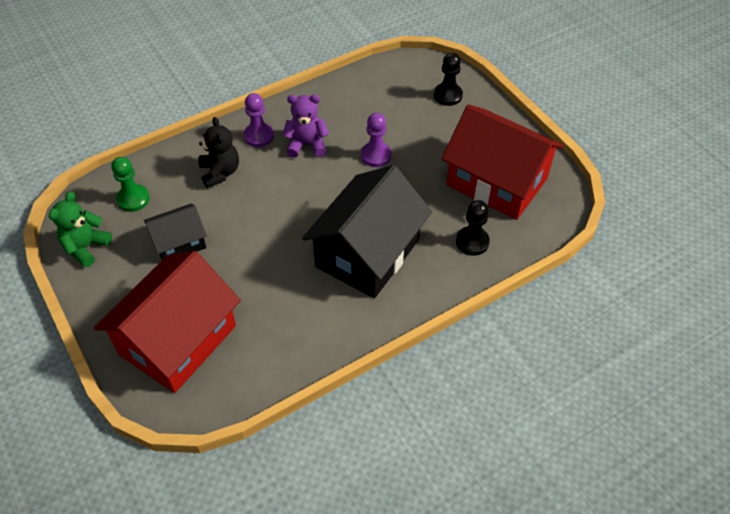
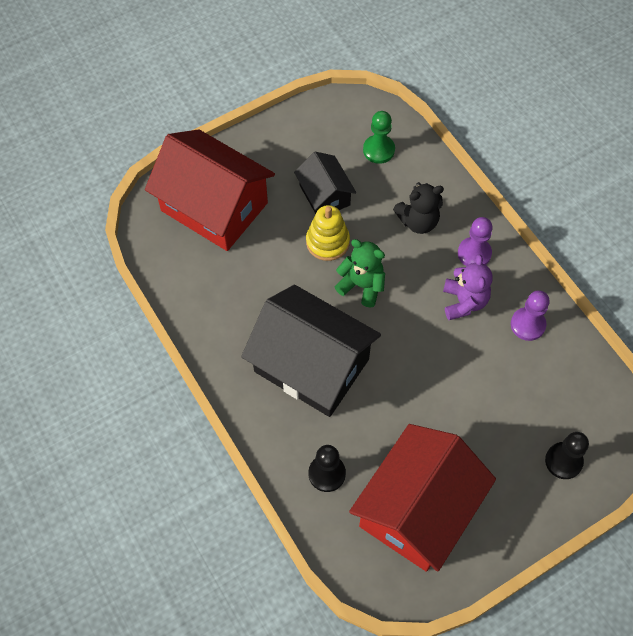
camera: 90 degrees right, 10 degrees up
(86, 247) = (318, 121): green teddy bear -> green teddy bear (362, 285)
(234, 240) = (327, 242): none -> yellow stacking toy
(376, 155) = (452, 374): purple pawn -> purple pawn (527, 325)

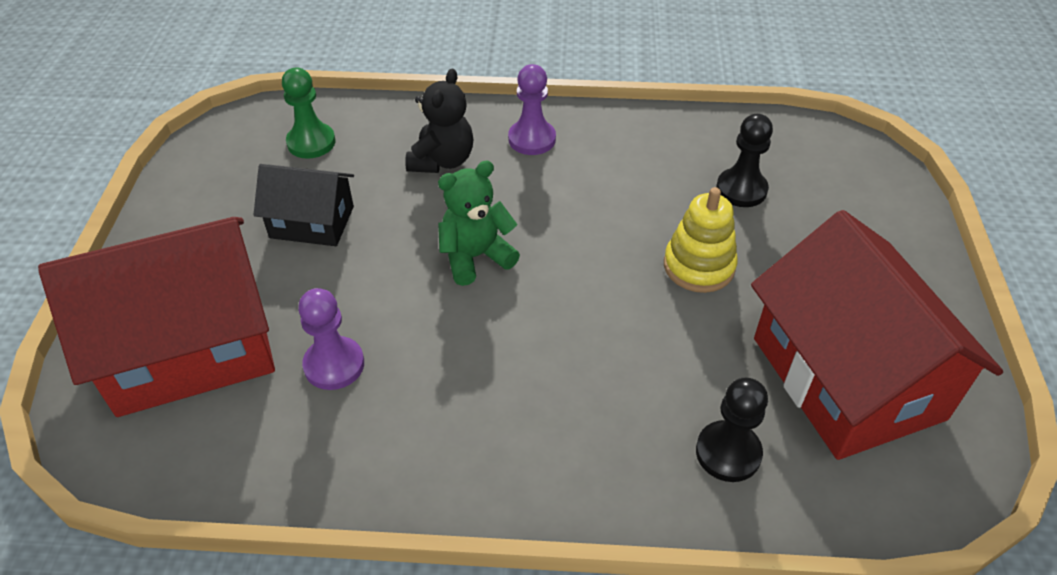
camera: 55 degrees left, 15 degrees down
(311, 365) = (544, 375): black house -> none
(327, 242) = (380, 256): yellow stacking toy -> yellow stacking toy (699, 266)
(464, 302) = (586, 180): purple teddy bear -> none
(527, 325) = (662, 146): purple pawn -> purple pawn (334, 365)
(563, 461) = (860, 208): black pawn -> black pawn (741, 189)

